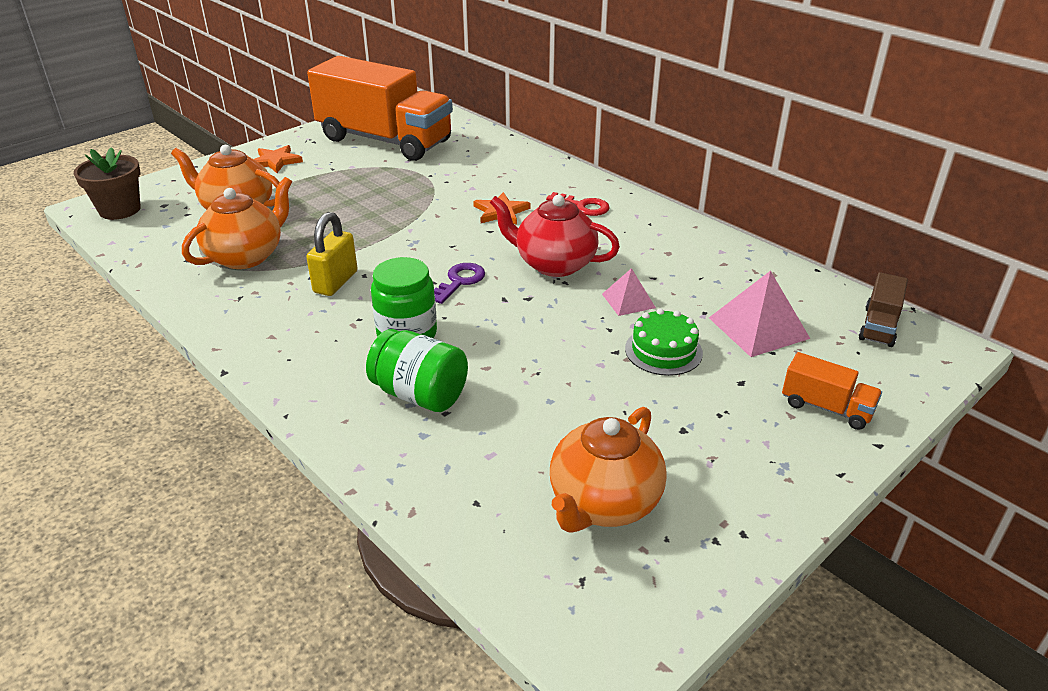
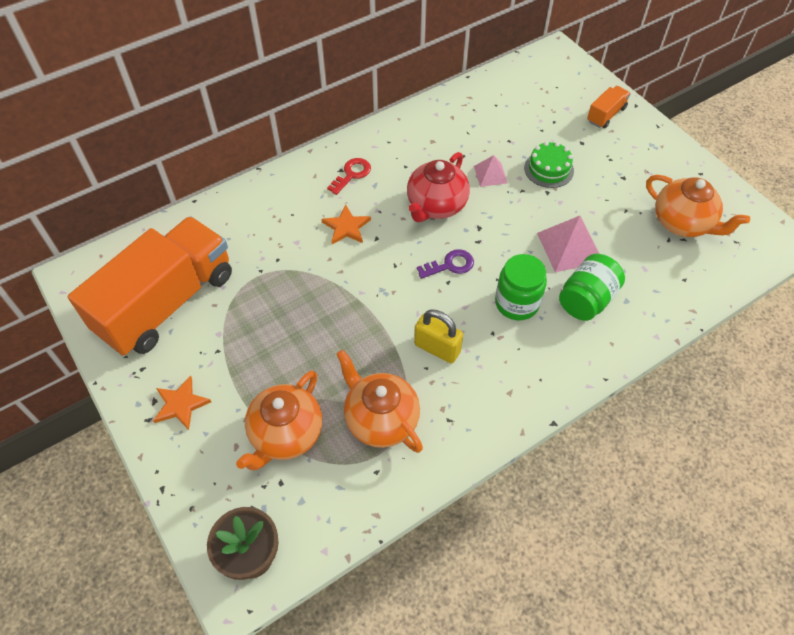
camera: 80 degrees left, 20 degrees up
(460, 281) = (450, 265): purple key -> purple key turned 120 degrees clockwise
(758, 328) = (529, 121): pink pyramid -> pink pyramid (569, 247)
(878, 326) = (533, 71): brown truck -> none

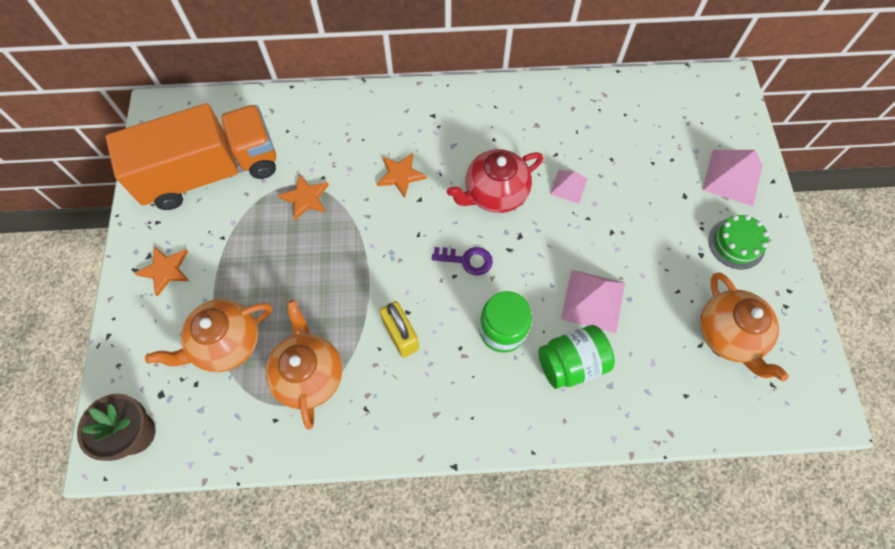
camera: 30 degrees right, 10 degrees up
(274, 283) = (305, 198): none -> orange star
(352, 174) = (440, 124): red key -> none
(549, 169) = (630, 208): green cake -> green cake (736, 244)
(606, 115) = (732, 177): orange truck -> pink pyramid

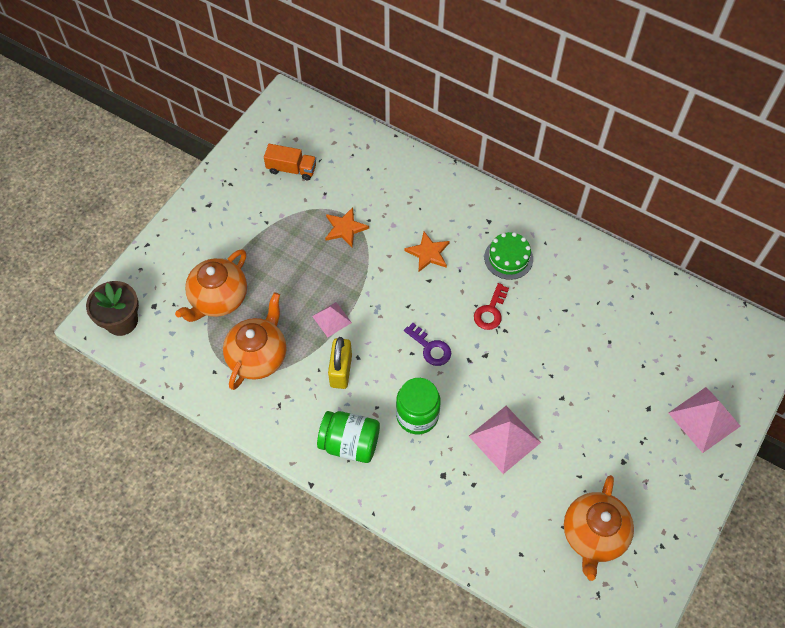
camera: 35 degrees right, 5 degrees down
(165, 270) = (213, 222): orange star -> none
(211, 172) = (291, 169): orange truck -> orange truck, size x0.41
(226, 343) = (218, 299): orange teapot -> orange teapot turned 60 degrees counterclockwise
(494, 194) = (490, 311): red teapot -> red key
(568, 186) = (555, 341): pink pyramid -> pink pyramid (332, 319)
(571, 363) = (450, 472): green jar -> green jar (350, 443)
(736, 244) = (661, 472): green cake -> green cake (508, 258)

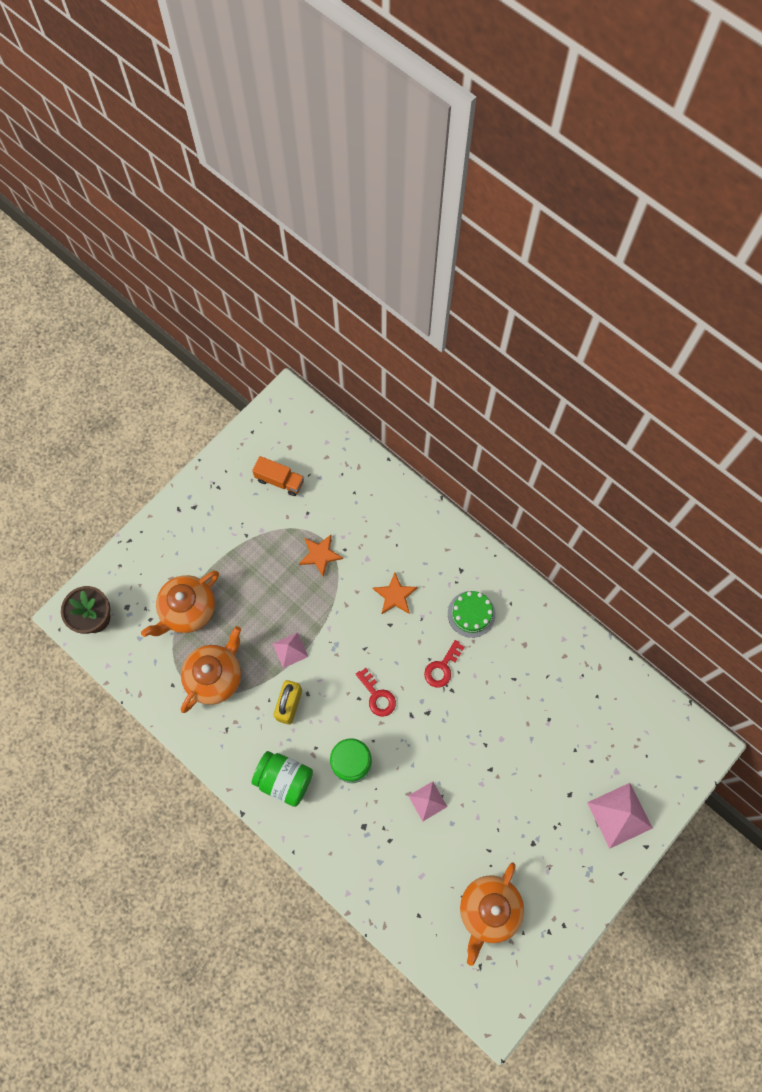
camera: 10 degrees right, 10 degrees up
(430, 348) = (377, 696): purple key -> red key
(504, 439) = (427, 801): pink pyramid -> pink pyramid, size x0.60

